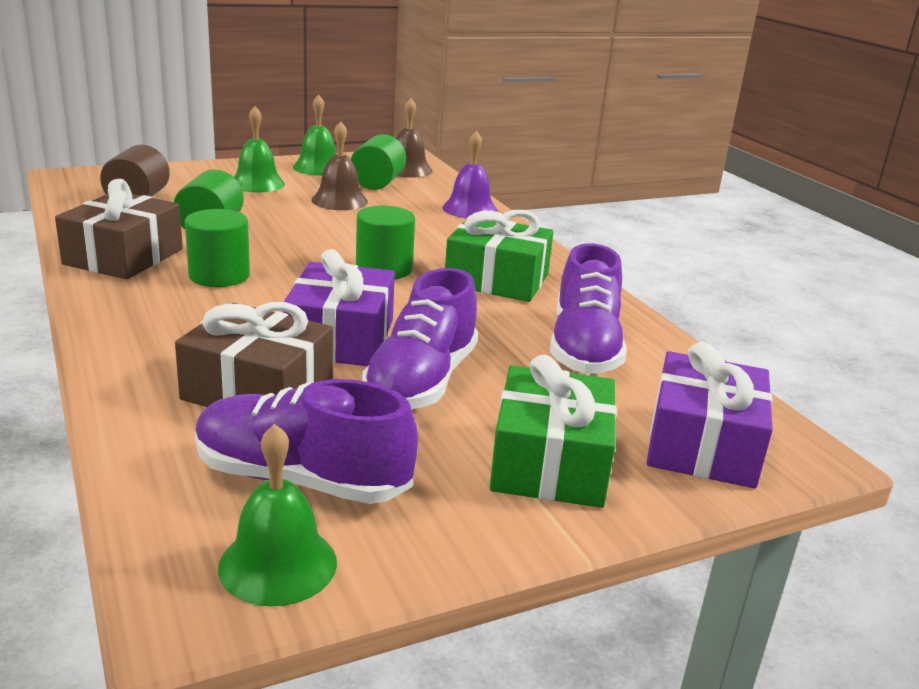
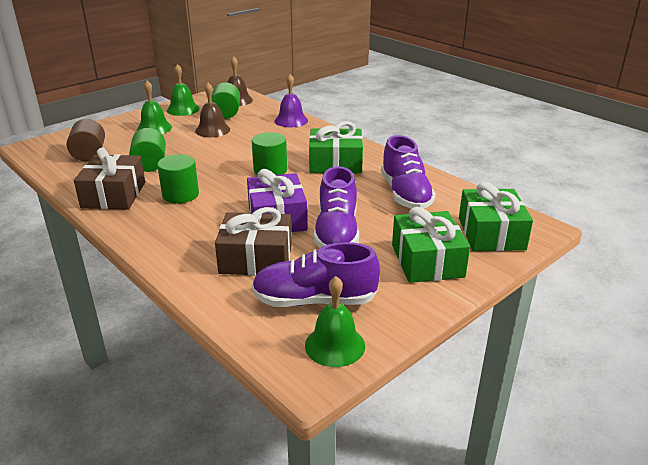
camera: 15 degrees left, 5 degrees up
(702, 444) = (491, 233): purple gift -> green gift

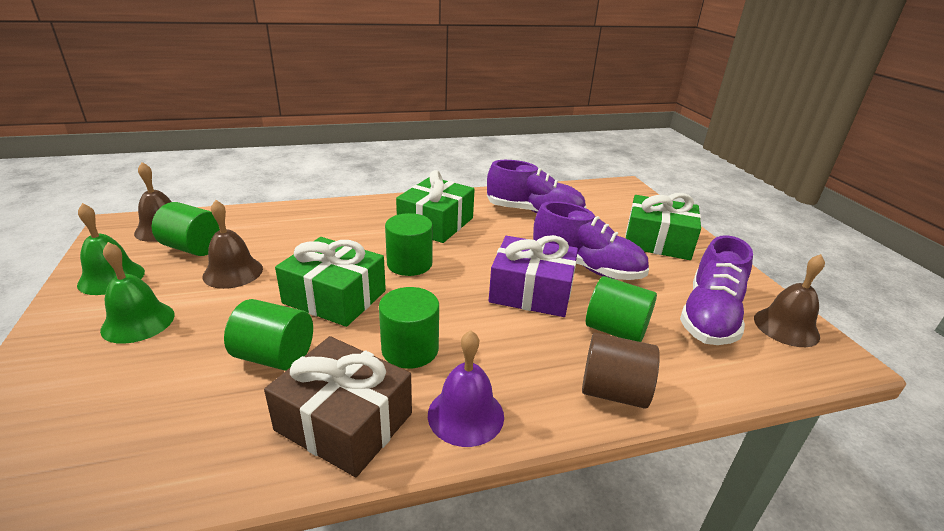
camera: 65 degrees left, 0 degrees up
(89, 154) = (132, 425): brown cylinder -> brown cylinder (613, 392)
(256, 258) = (615, 330): brown gift -> green cylinder
(291, 120) = (291, 214): purple bell -> purple bell (466, 415)
(335, 345) = (786, 327): green bell -> brown bell
(491, 233) = (626, 204): green gift -> green gift (334, 297)

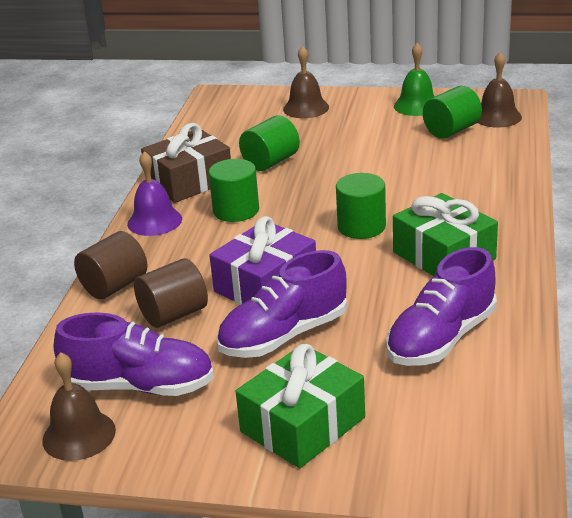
camera: 120 degrees right, 0 degrees up
(138, 322) = (348, 119): green bell -> none
(233, 272) = (398, 147): brown bell -> brown bell (306, 108)
(334, 297) = (329, 186): green gift -> none
(615, 330) = (174, 314): green cylinder -> brown cylinder
(709, 316) = (139, 386): purple shoe -> purple shoe turned 135 degrees clockwise

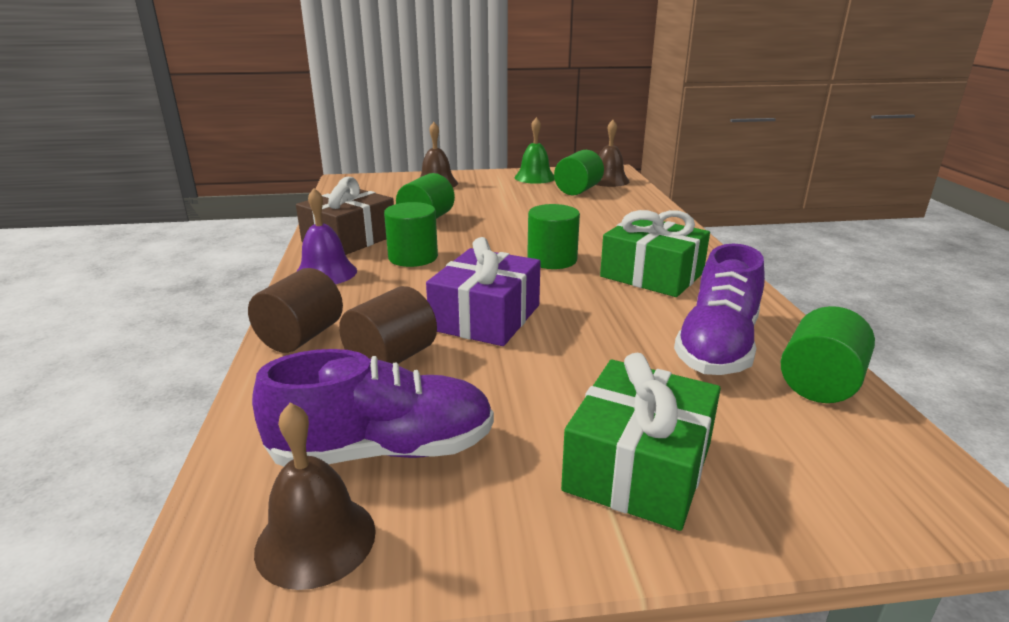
camera: 20 degrees left, 5 degrees down
(284, 336) = (541, 365): purple shoe -> none
(497, 384) = (819, 384): none -> green cylinder

